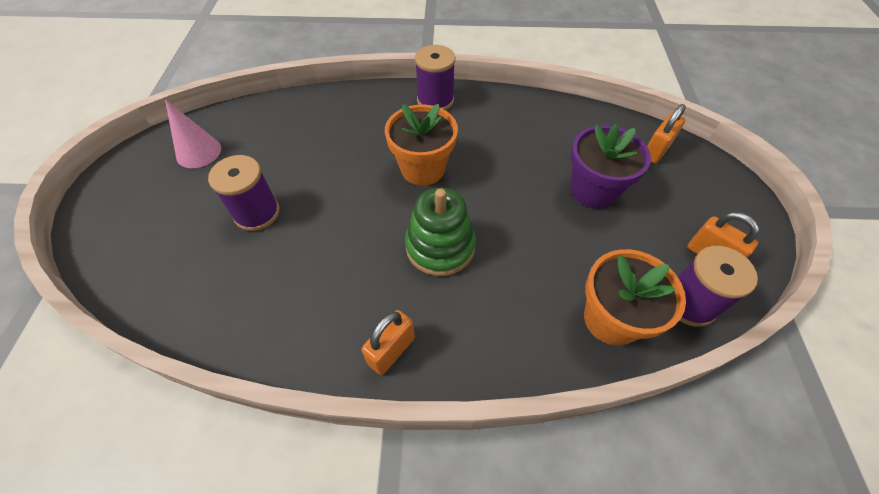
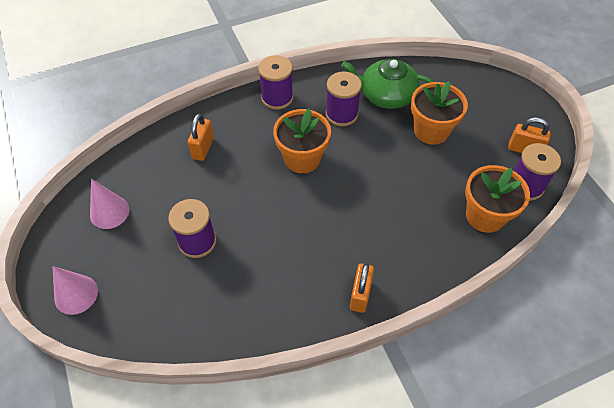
camera: 25 degrees left, 0 degrees up
(109, 218) = (76, 294): none -> pink cone
(440, 247) = (350, 212): green stacking toy -> none
(495, 138) = (341, 114): none -> purple spool
(559, 135) = (386, 95): none -> green teapot
(593, 191) = (431, 131): purple flower pot -> orange flower pot
(656, 151) = (458, 84): orange padlock -> orange padlock (203, 148)

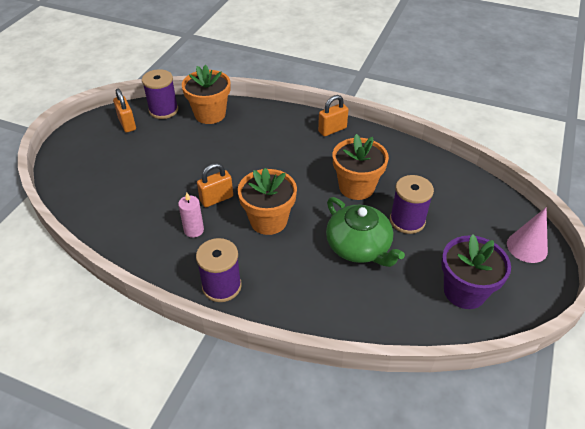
camera: 135 degrees left, 10 degrees down
(109, 212) = (464, 291): pink cone -> purple flower pot
(203, 148) = (337, 288): orange padlock -> orange padlock (216, 199)
(341, 114) = (194, 230): purple spool -> pink candle
(386, 95) = (140, 218): green teapot -> green teapot (359, 247)
(431, 131) = (156, 172): orange flower pot -> orange flower pot (356, 187)

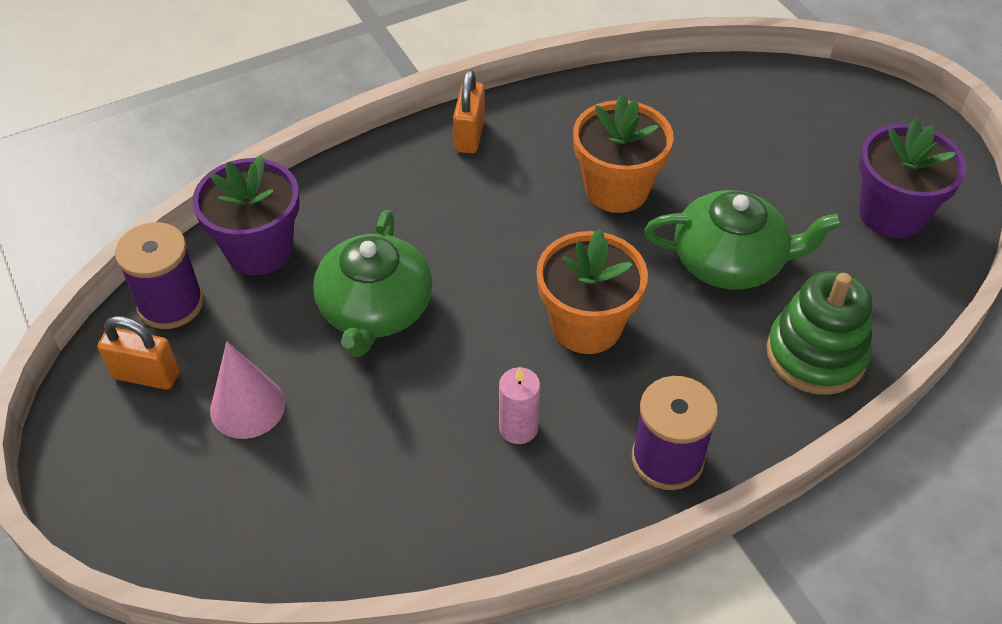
camera: 50 degrees left, 5 degrees up
(210, 114) = (259, 250): orange flower pot -> purple flower pot
(213, 158) = (375, 309): none -> green teapot
(216, 199) = (477, 359): orange padlock -> none
(336, 308) = (815, 354): none -> green stacking toy
(407, 221) = (729, 183): purple spool -> none
(527, 247) = (871, 112): pink cone -> pink cone (247, 406)

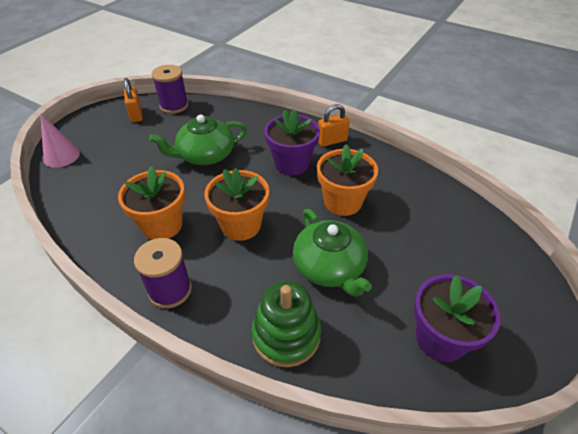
camera: 60 degrees right, 5 degrees down
(247, 406) = (133, 143): pink cone -> pink cone (61, 156)
(259, 250) = (216, 114): purple flower pot -> purple flower pot (291, 164)
(518, 428) = (162, 225): pink candle -> orange flower pot

